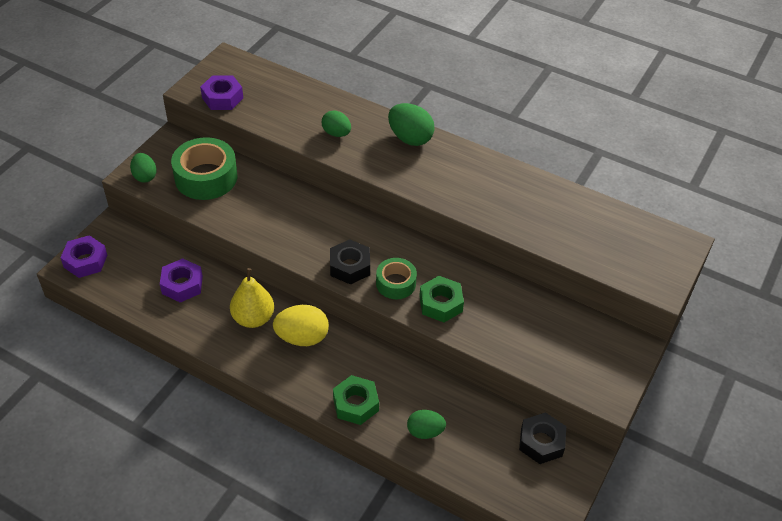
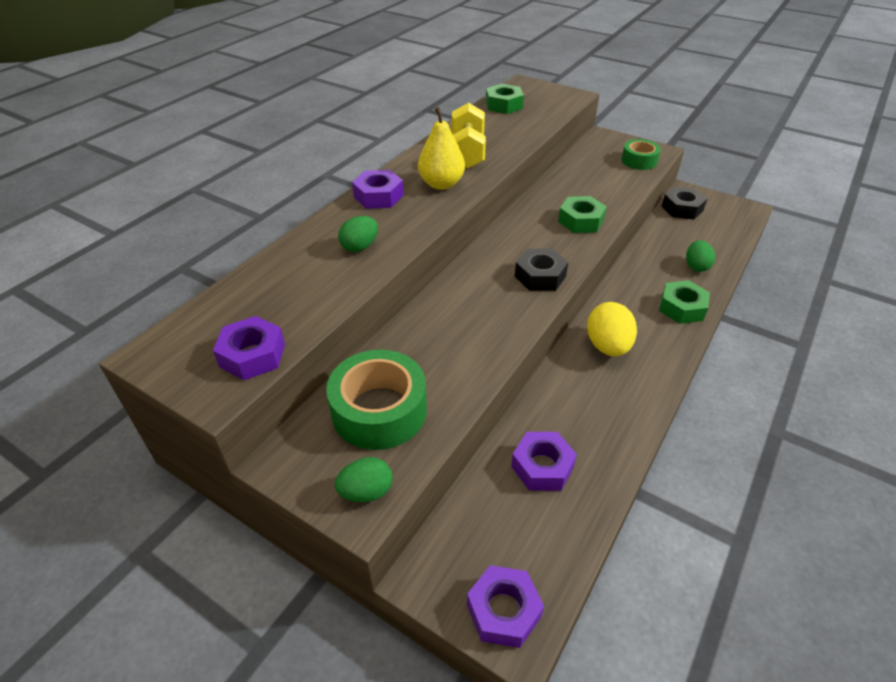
camera: 85 degrees left, 5 degrees down
(253, 318) = (587, 389): yellow pear -> yellow pear (441, 184)
(395, 283) = (559, 246): green tape -> green tape (639, 161)
(410, 138) = (378, 196): green egg -> purple nut
(496, 193) = (467, 153): none -> yellow dumbbell
(614, 223) = (503, 105): none -> green nut

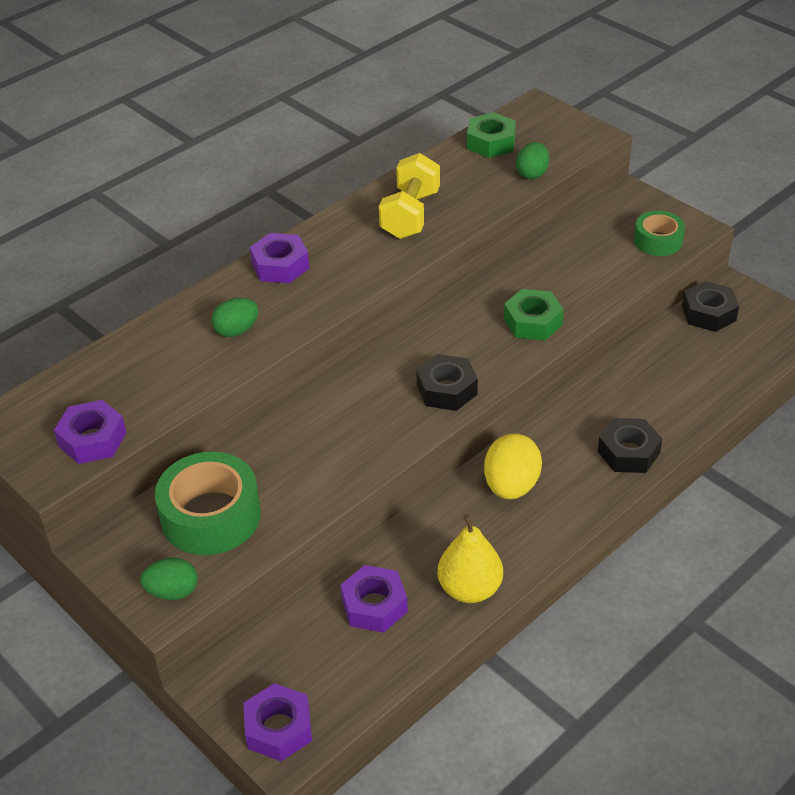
camera: 15 degrees right, 0 degrees up
(441, 184) = (359, 258): yellow pear -> yellow pear (470, 589)
(681, 308) = (628, 452): green nut -> black nut
(696, 266) = (679, 400): green egg -> green egg (532, 174)

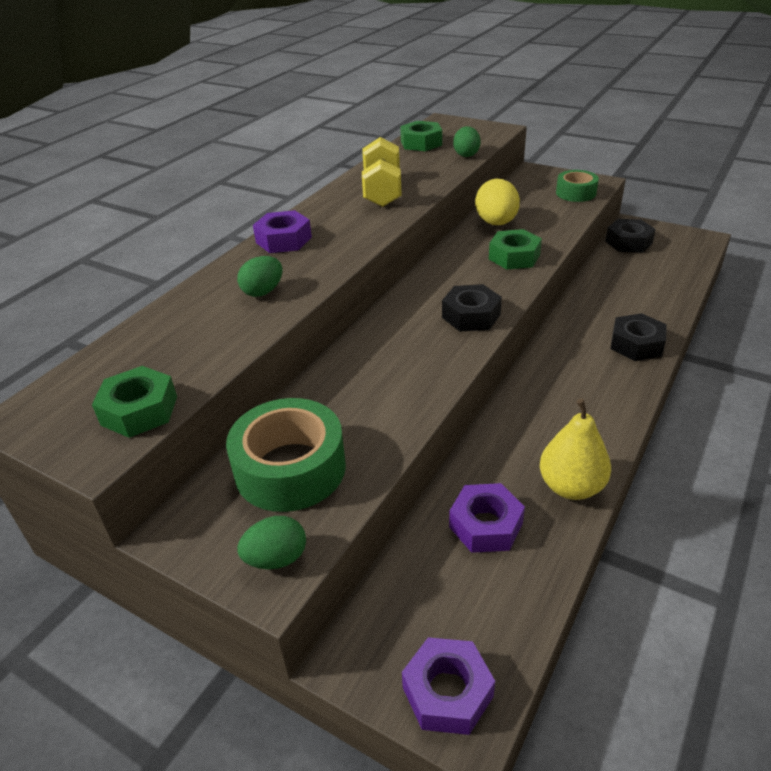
camera: 15 degrees left, 5 degrees down
(92, 439) = (139, 410): purple nut -> green nut
(511, 486) = (554, 390): yellow egg -> yellow egg (496, 223)

